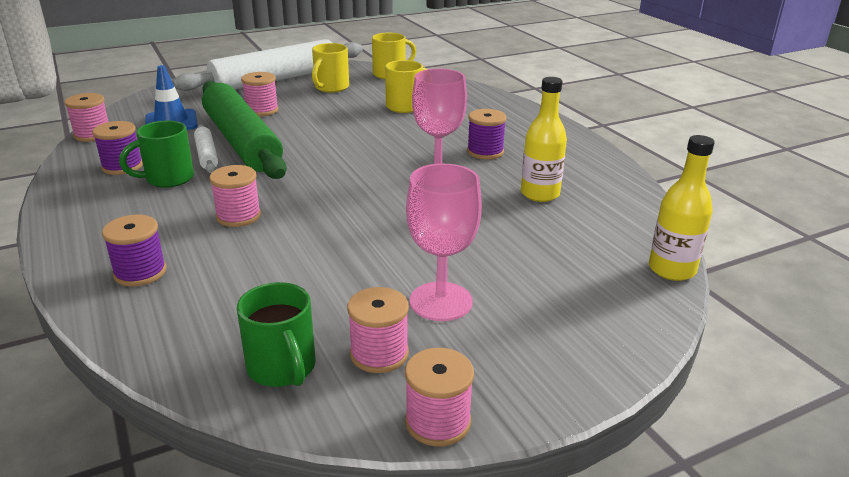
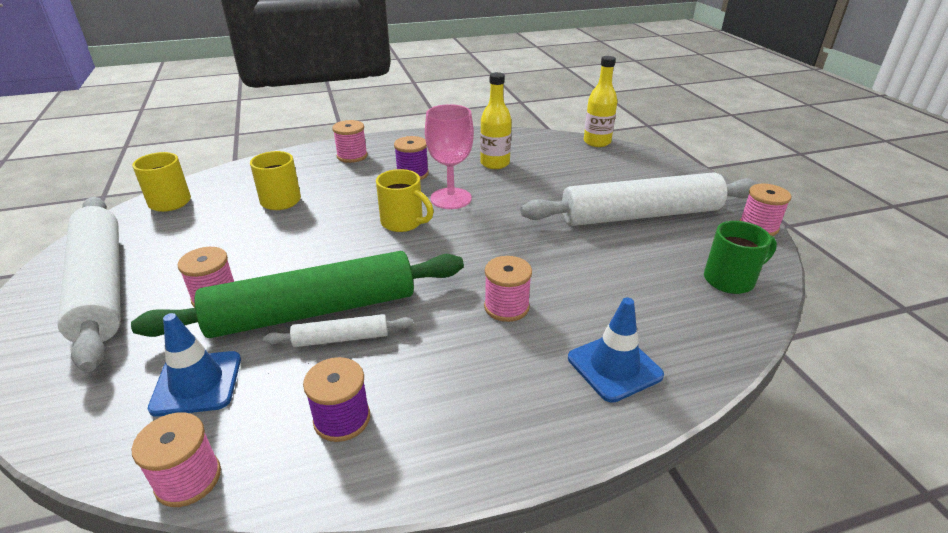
camera: 80 degrees left, 5 degrees up
(140, 272) = (614, 367): purple spool -> blue traffic cone
(168, 179) = (399, 367): green mug -> none
(331, 87) = (177, 243): yellow mug -> yellow mug (403, 222)
(379, 354) = (703, 241): pink spool -> pink spool (352, 156)
(441, 301) = (640, 215): pink goblet -> white rolling pin

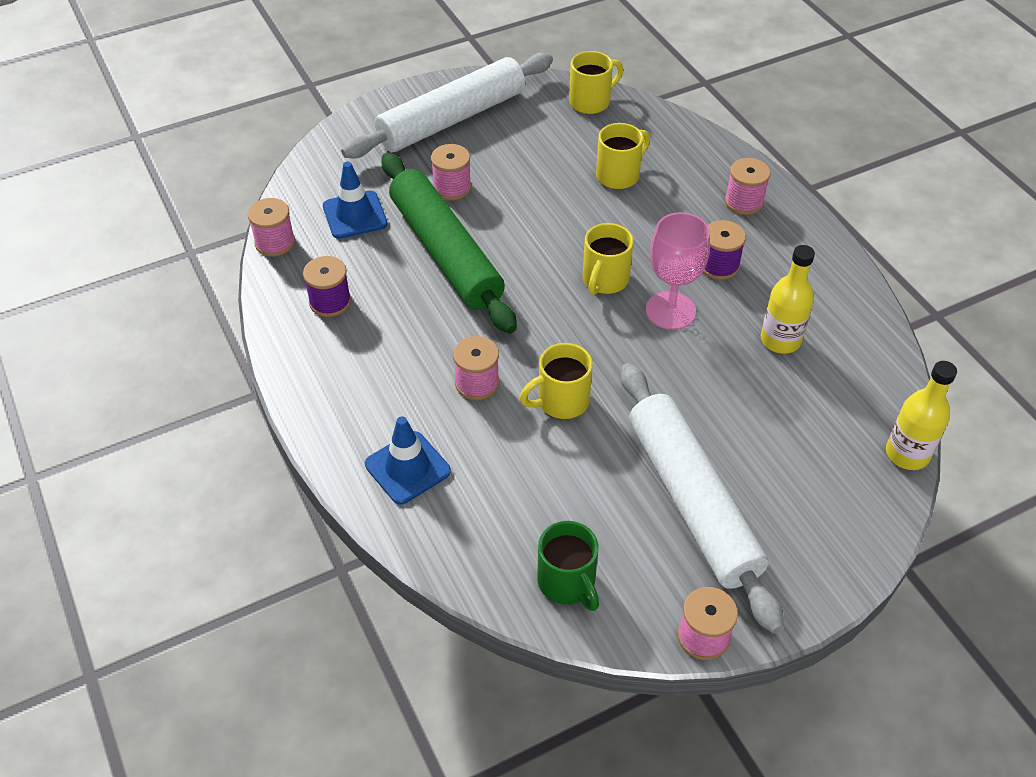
camera: 80 degrees right, 15 degrees up
(341, 338) = (414, 279): white rolling pin -> none
(537, 260) = (561, 401): none -> yellow mug

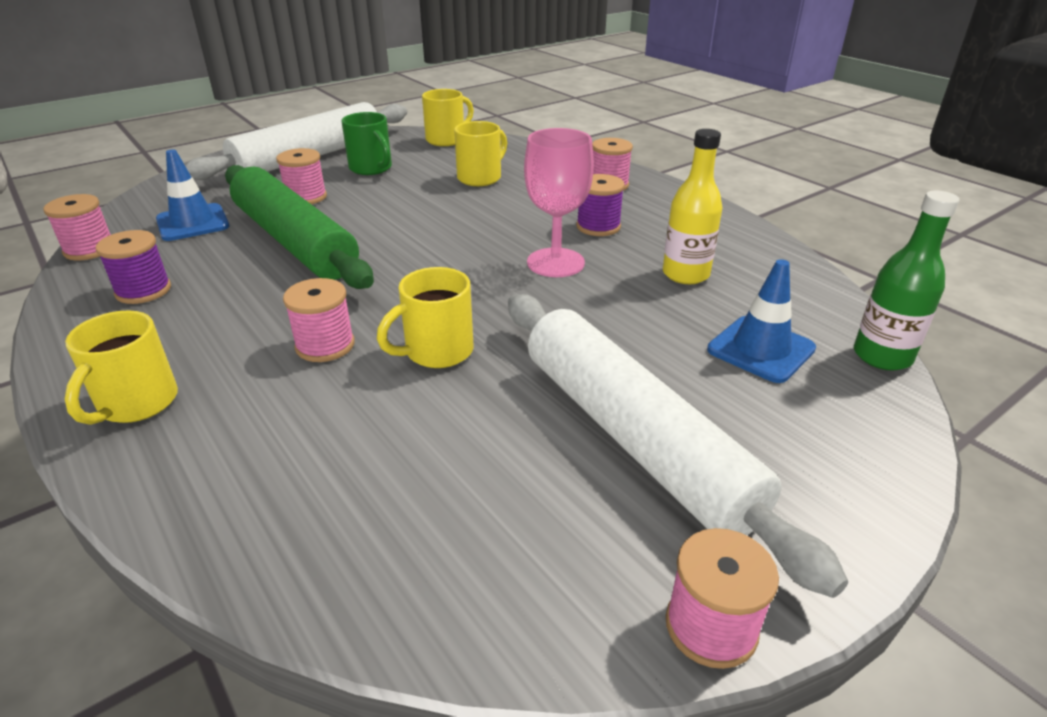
camera: 10 degrees left, 15 degrees down
(407, 468) = (214, 447): blue traffic cone -> blue traffic cone (761, 349)
(567, 583) = (467, 573): green mug -> green mug (371, 168)
(604, 280) = (477, 246): yellow mug -> yellow mug (136, 404)
(907, 454) = (882, 356): yellow bottle -> green bottle

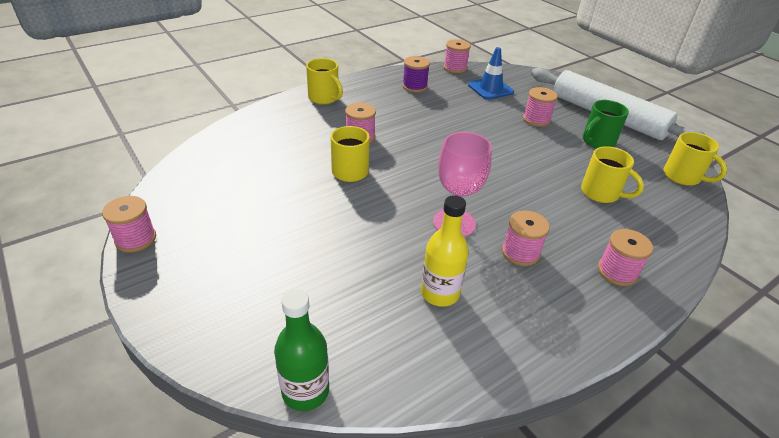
camera: 90 degrees right, 5 degrees up
(136, 404) = (324, 98): yellow mug -> yellow mug turned 150 degrees counterclockwise
(295, 241) = (473, 120): green rolling pin -> none
(598, 226) = (520, 252): purple spool -> pink spool
(634, 437) = (257, 234): white rolling pin -> none
(761, 349) = (328, 313): blue traffic cone -> none

